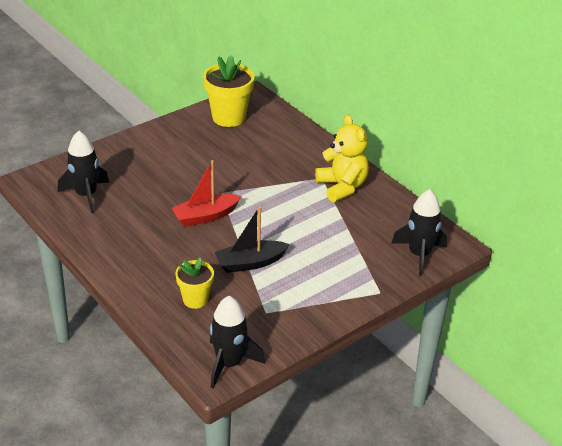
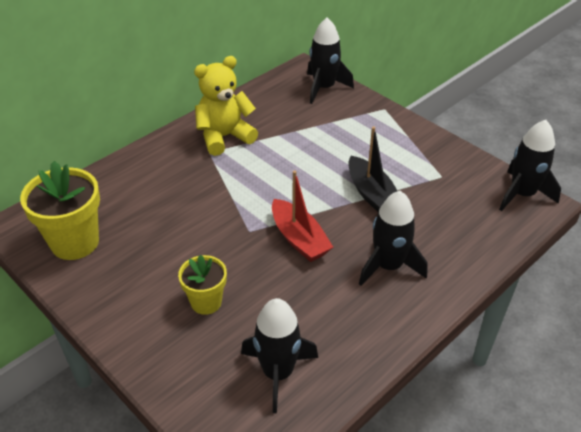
camera: 95 degrees left, 5 degrees up
(163, 259) = (388, 266): none -> black rocket
(195, 299) = (445, 229): yellow flower pot -> yellow flower pot (206, 302)

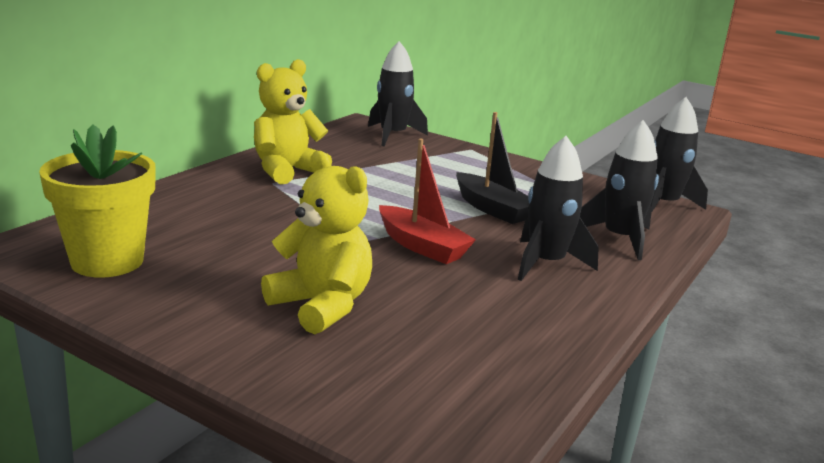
camera: 15 degrees left, 20 degrees down
(206, 302) = (321, 305): yellow flower pot -> yellow teddy bear
(278, 373) = (454, 364): black rocket -> black rocket (620, 238)

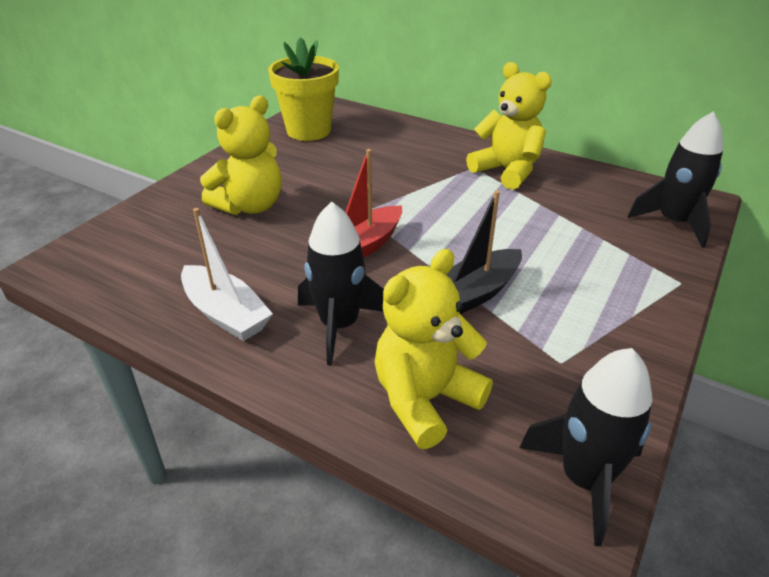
camera: 90 degrees right, 15 degrees up
(542, 317) = (226, 313): none -> white boat
(620, 238) = (425, 399): black rocket -> yellow teddy bear

